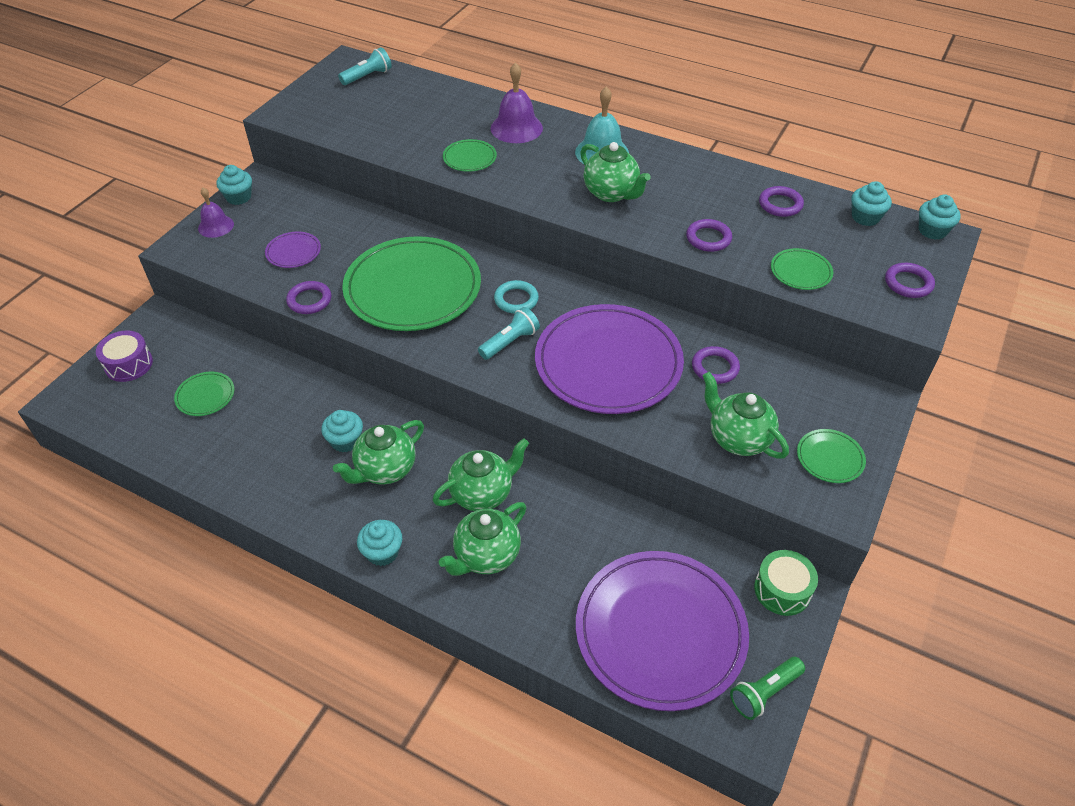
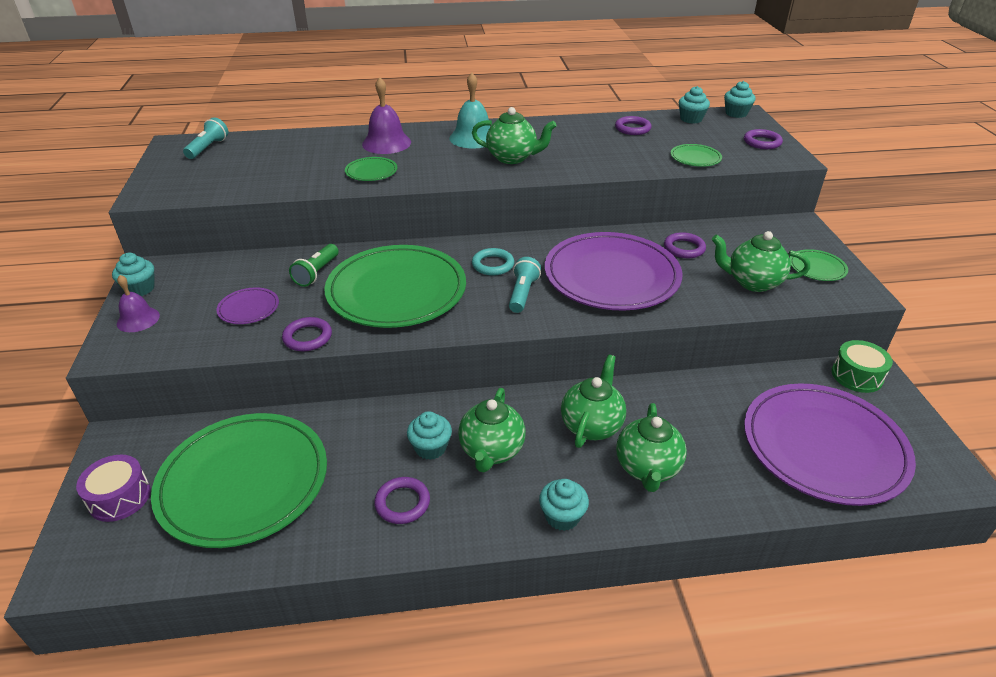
camera: 35 degrees left, 10 degrees down
(205, 396) = (243, 482): green plate -> green plate, size x2.40
(708, 238) = (614, 160): purple ring -> purple ring (402, 503)
(764, 692) = (927, 445): green flashlight -> green flashlight (317, 273)

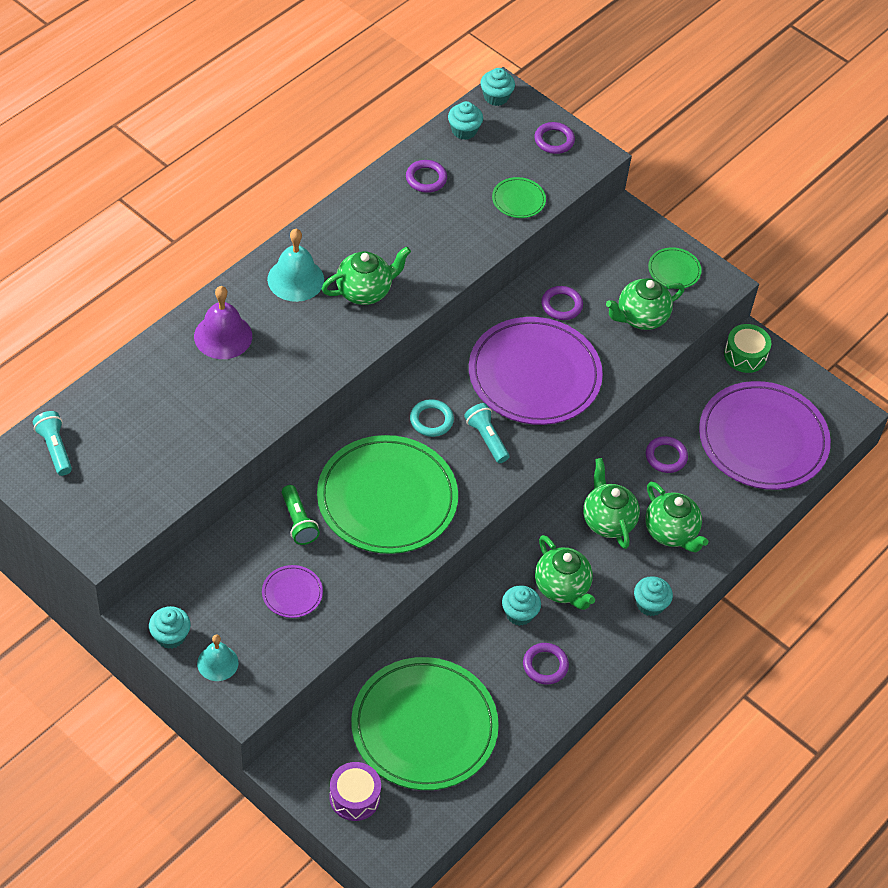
camera: 45 degrees left, 15 degrees up
(138, 319) = (217, 663): purple bell -> turquoise bell
(307, 337) = (375, 588): purple ring -> purple ring (666, 457)
(371, 172) = (262, 387): green plate -> none

